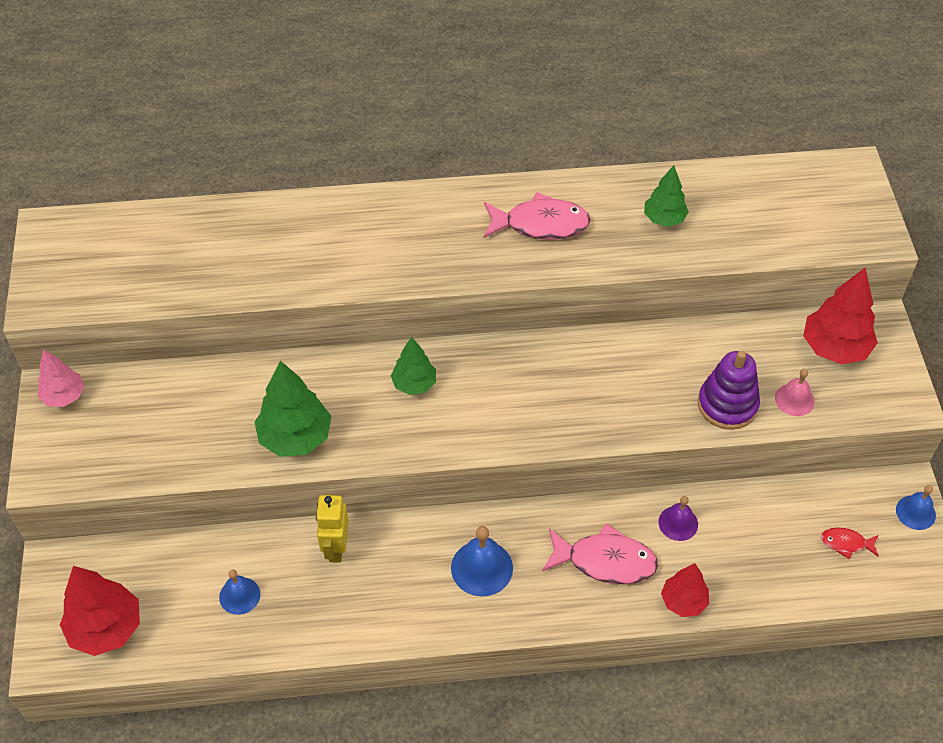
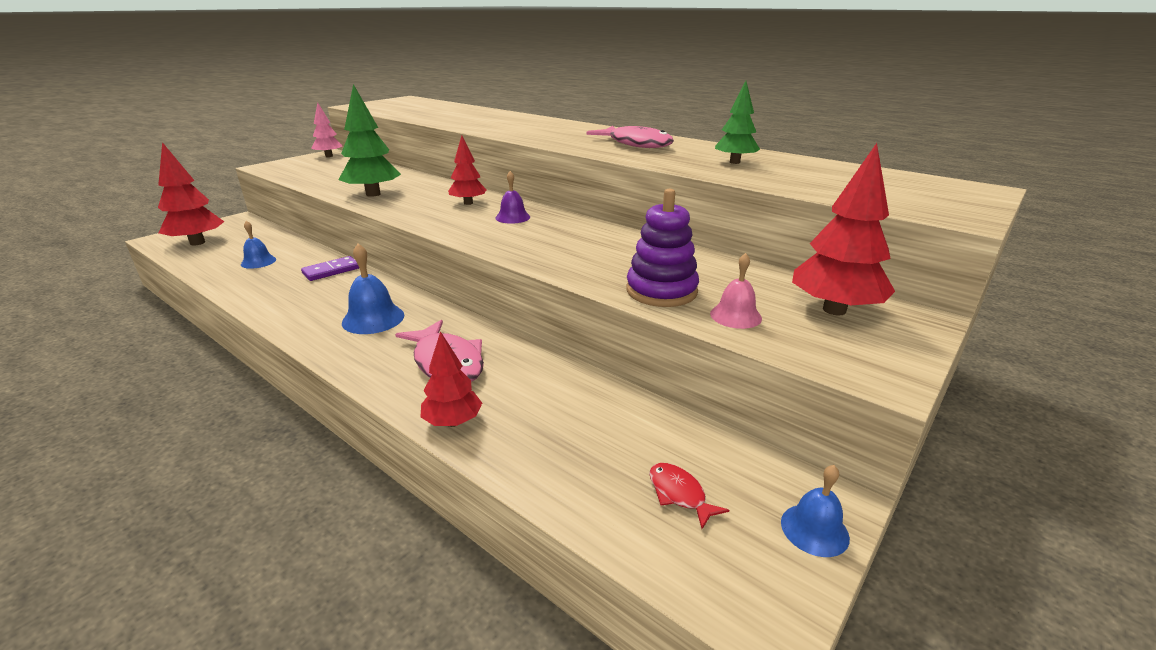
camera: 45 degrees right, 25 degrees down
(336, 548) = (331, 271): yellow robot -> purple domino
(414, 384) = (468, 203): green tree -> red tree
(678, 523) = (538, 378): purple bell -> purple bell (512, 217)

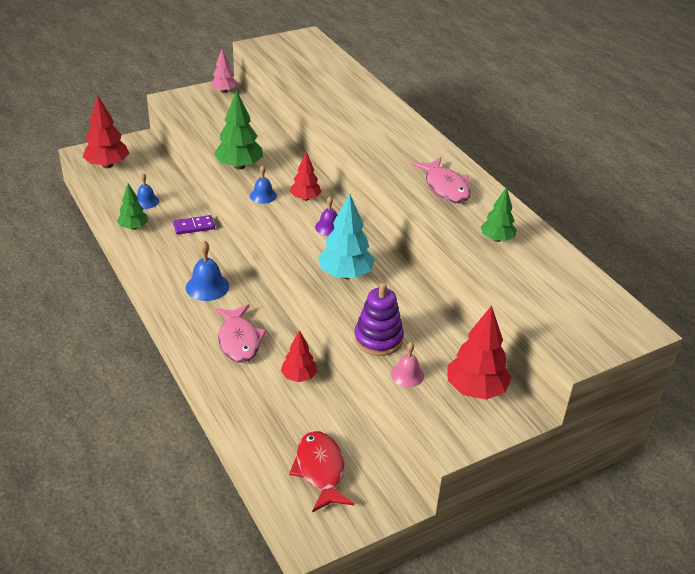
camera: 20 degrees right, 10 degrees up
(246, 285) = (133, 227): none -> green tree
(452, 422) = (224, 386): red tree -> red tree (299, 377)
(565, 247) = (345, 274): none -> turquoise tree
(679, 494) = (320, 470): red fish -> red fish, size x1.95
(814, 529) = (375, 512): blue bell -> blue bell (263, 195)

